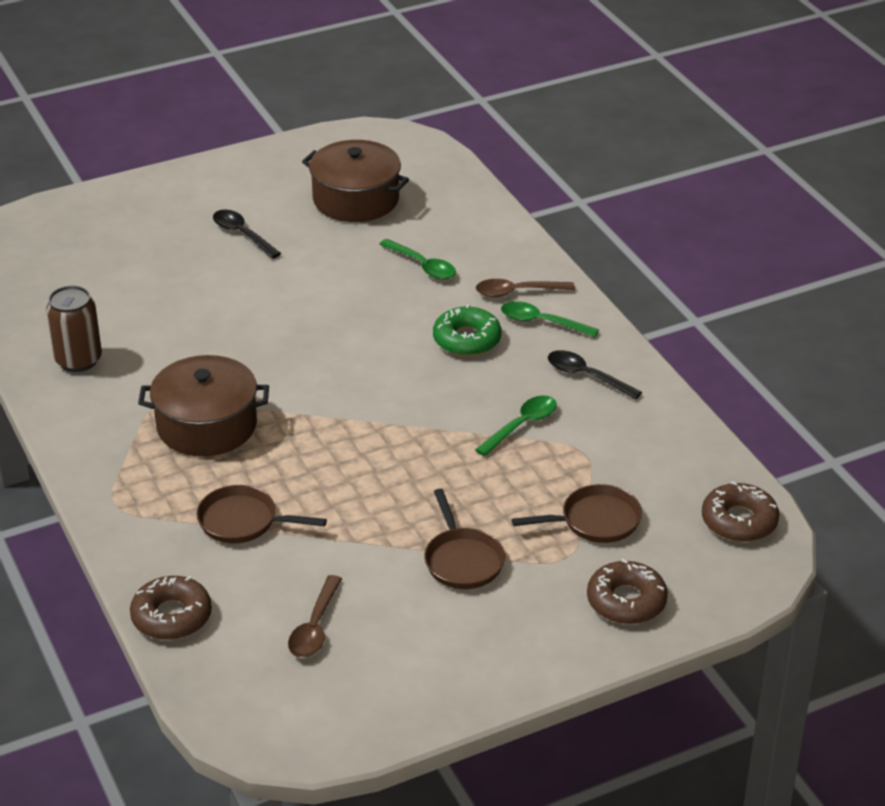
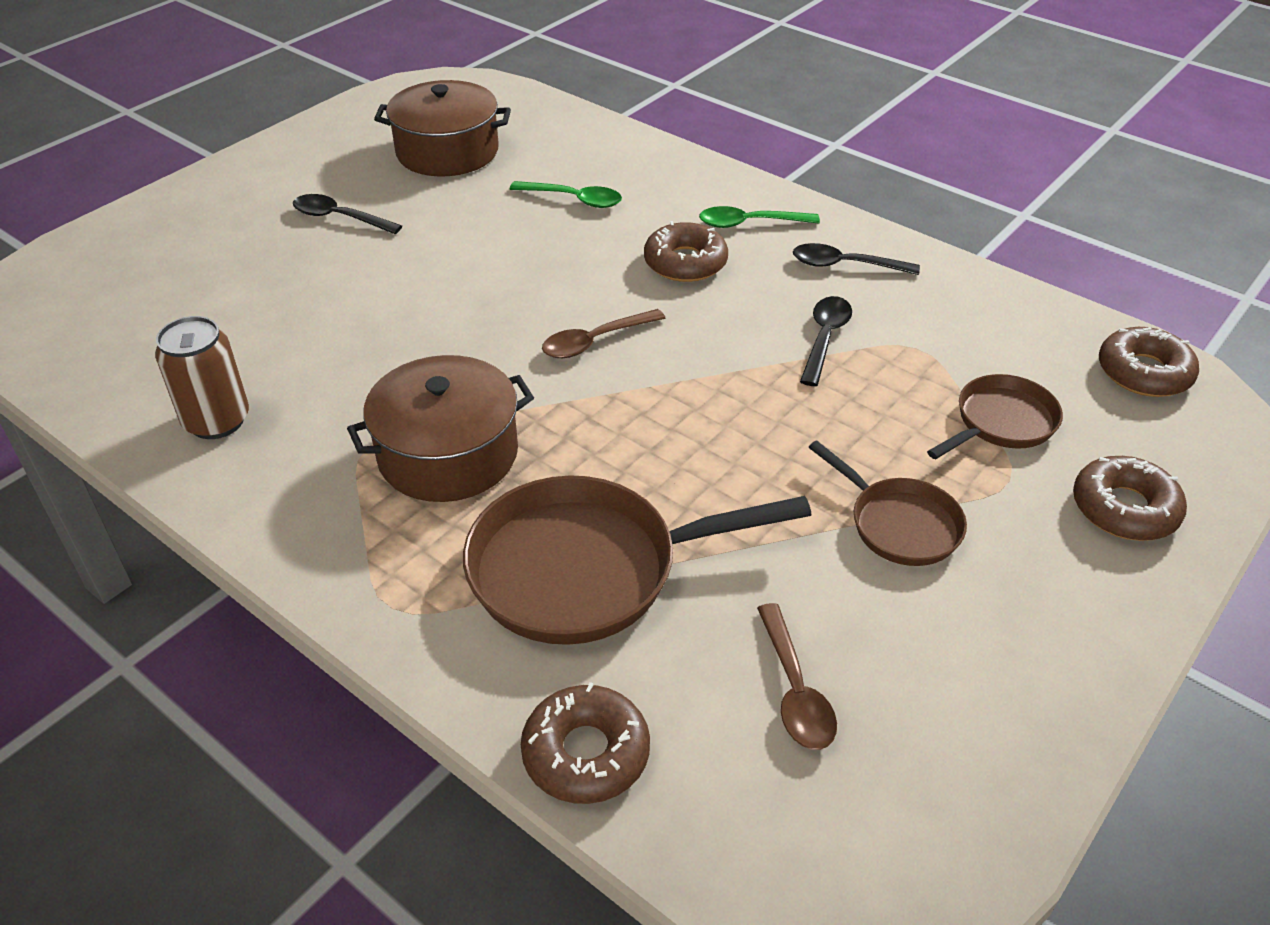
camera: 25 degrees left, 5 degrees up
(243, 521) = (586, 569): brown pan -> brown pan, size x1.80
(467, 339) = (685, 262): green donut -> brown donut
(517, 292) = (698, 200): brown spoon -> brown spoon (595, 341)
(521, 425) = (824, 338): green spoon -> black spoon

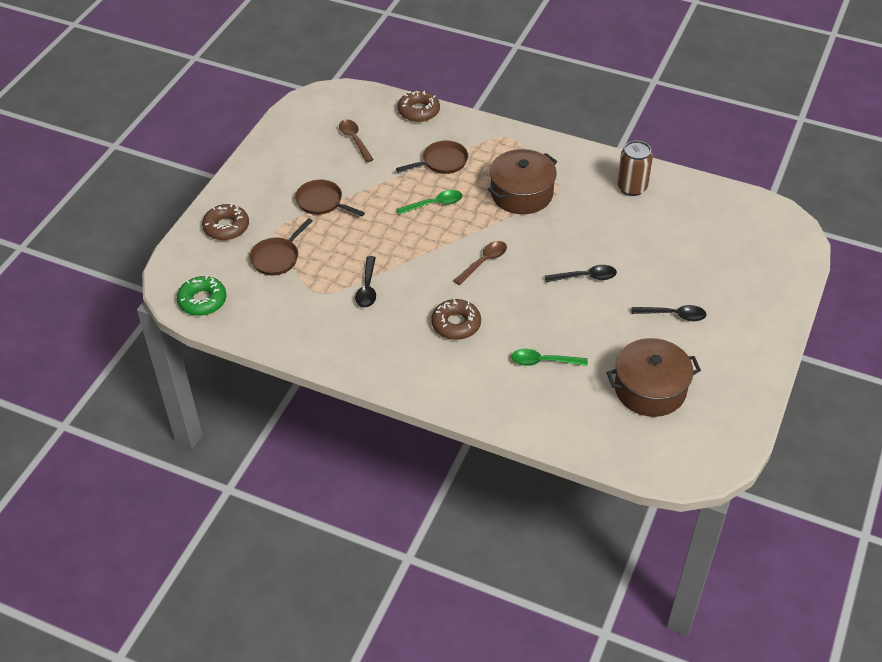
camera: 165 degrees right, 5 degrees up
(586, 569) = (442, 162): brown pan -> brown pan, size x0.56
(749, 223) = (427, 364): green spoon -> green spoon (434, 204)
(845, 265) = (364, 342): black spoon -> black spoon (585, 277)
(1144, 372) = (202, 301): brown donut -> green donut

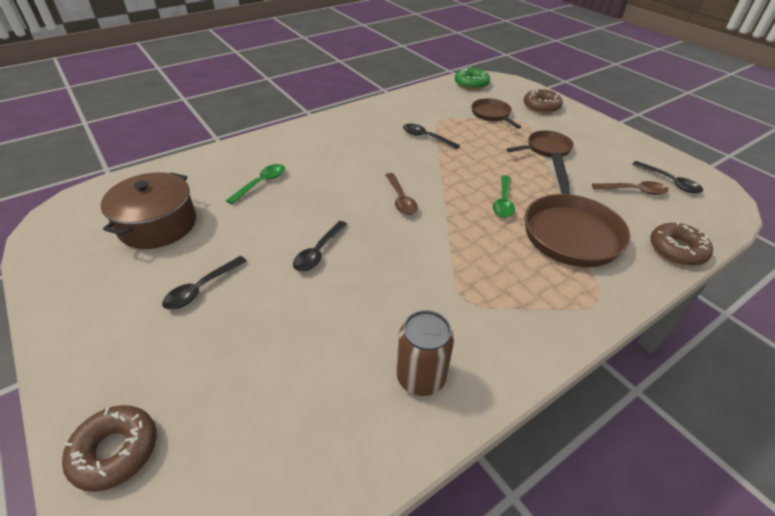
camera: 120 degrees right, 5 degrees down
(323, 123) = (670, 182): none -> black spoon
(442, 162) = (569, 231): brown pan -> brown pan, size x1.80
(456, 324) = (347, 160): brown donut -> brown donut (115, 451)
(521, 193) = (480, 266): brown pot -> none

